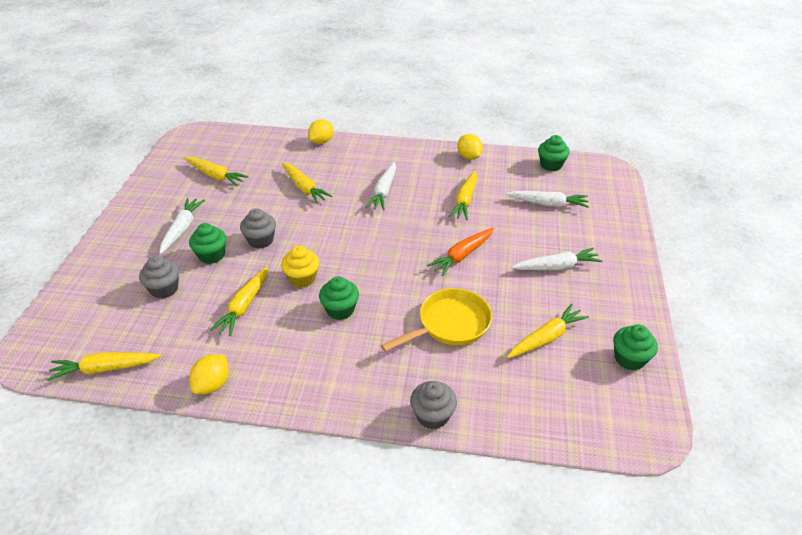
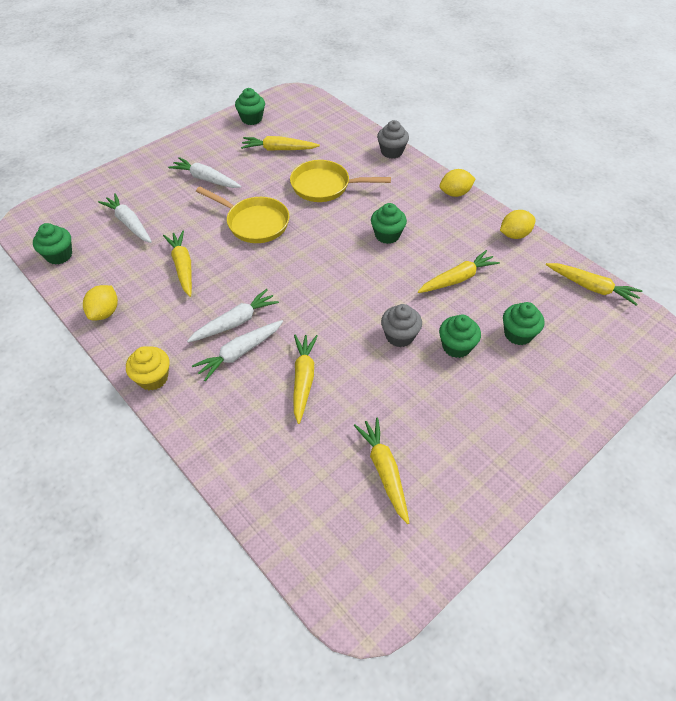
camera: 140 degrees left, 10 degrees up
(164, 289) = (518, 334): grey cupcake -> green cupcake
(182, 229) = (469, 401): white carrot -> white carrot (239, 353)
(302, 278) = (393, 276): yellow cupcake -> yellow cupcake (153, 378)
(321, 141) = (212, 449): yellow lemon -> yellow lemon (455, 193)
(462, 255) = (254, 223): orange carrot -> yellow pan
(465, 200) = (183, 267): yellow carrot -> yellow carrot turned 75 degrees counterclockwise

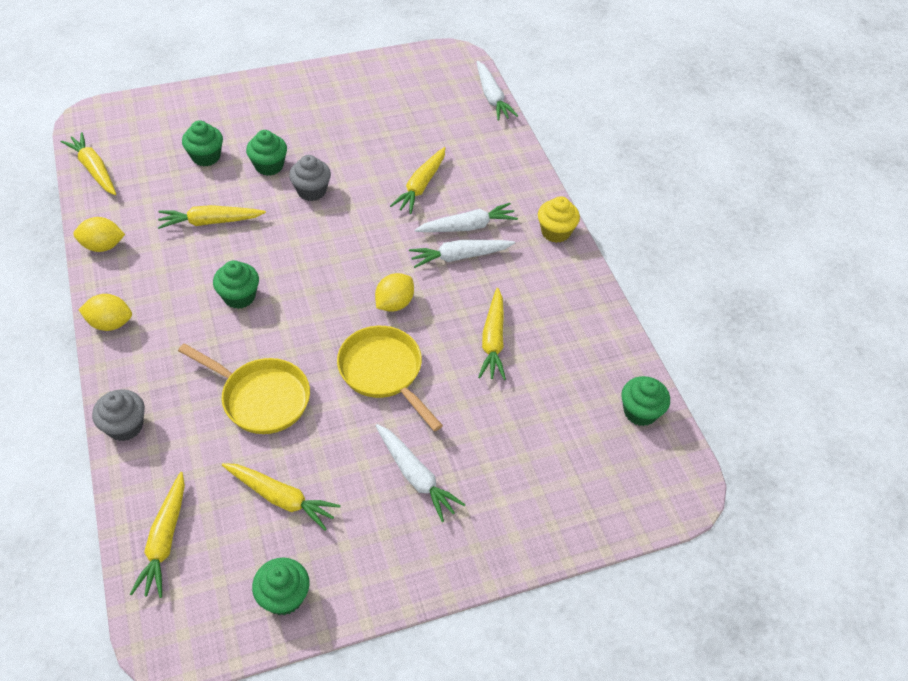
camera: 160 degrees left, 0 degrees up
(105, 312) = (592, 314): yellow lemon -> yellow lemon (394, 303)
(129, 223) = (544, 432): white carrot -> white carrot (492, 97)
(384, 471) = (395, 109): yellow carrot -> yellow carrot (165, 540)

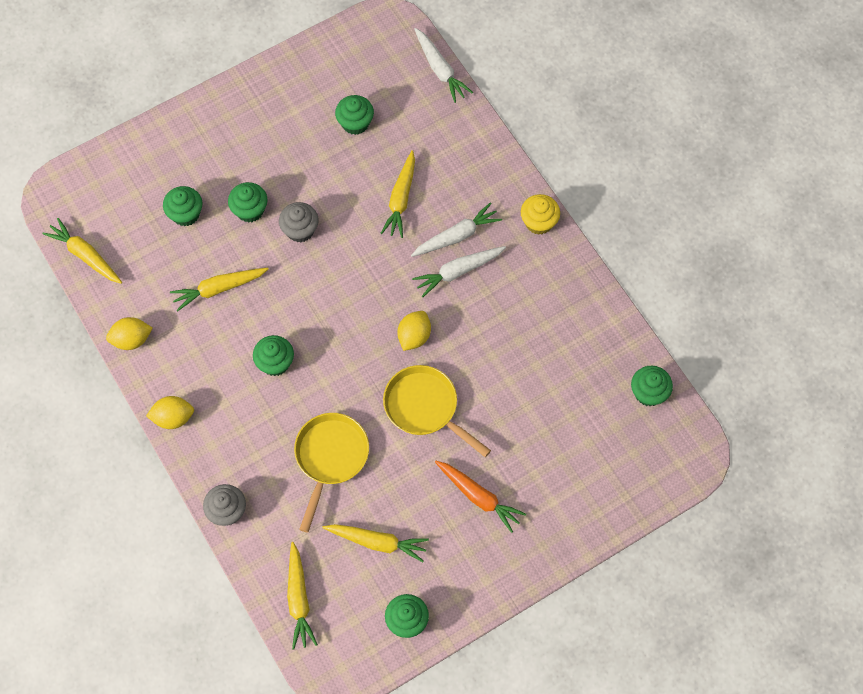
camera: 10 degrees left, 15 degrees up
(261, 398) = (330, 457): yellow pan -> yellow pan turned 90 degrees counterclockwise
(397, 120) = (355, 123): none -> green cupcake
(415, 476) = (479, 497): white carrot -> orange carrot
(493, 340) = (510, 353): yellow carrot -> none

